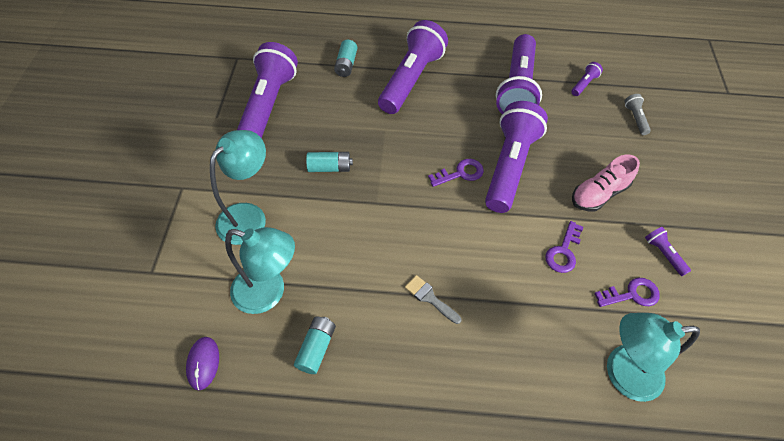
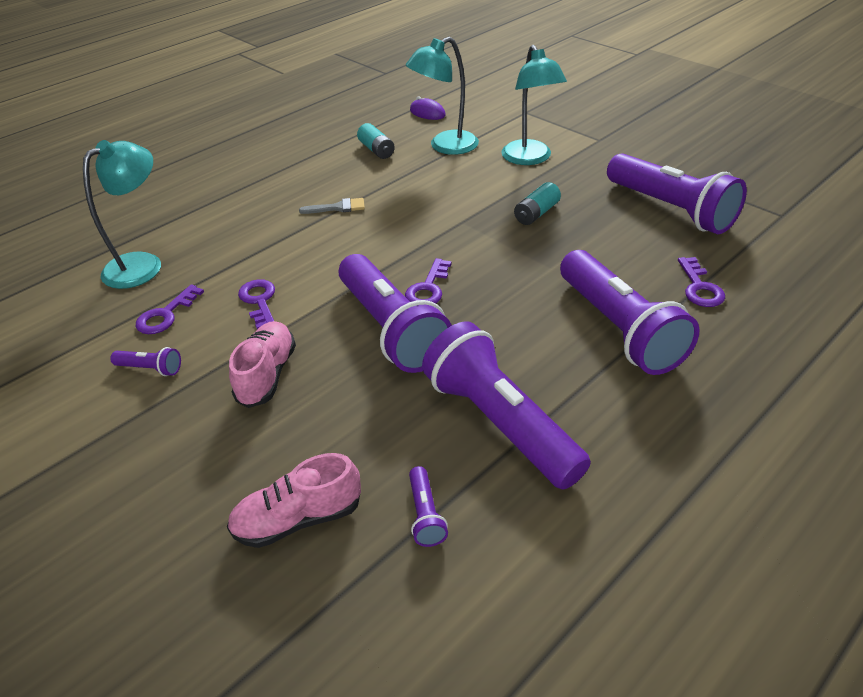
camera: 135 degrees right, 15 degrees down
(346, 65) = (699, 288): turquoise battery -> purple key
(635, 118) = (298, 519): grey flashlight -> pink shoe

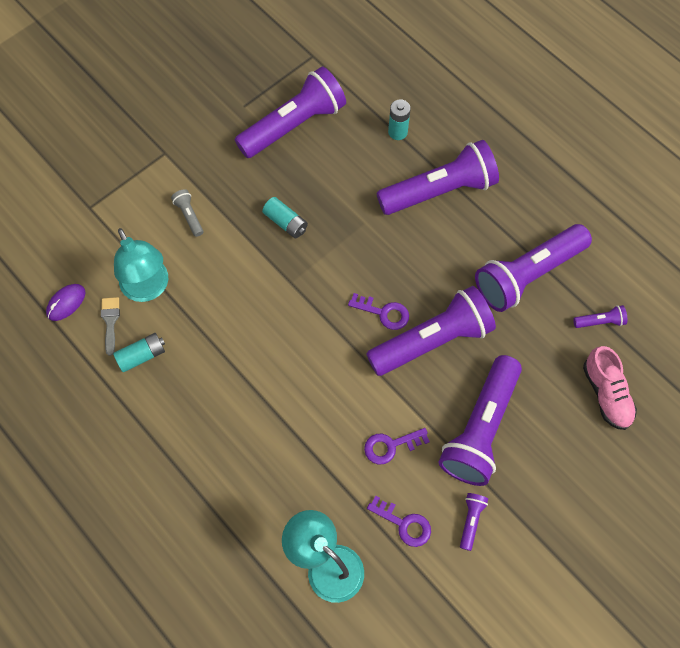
camera: 90 degrees left, 25 degrees up
(267, 375) = (480, 428): pink shoe -> purple flashlight
(337, 208) = (251, 389): grey brush -> grey brush (110, 321)
(530, 159) = (189, 216): turquoise lamp -> grey flashlight
(699, 288) = (397, 132): purple key -> turquoise battery

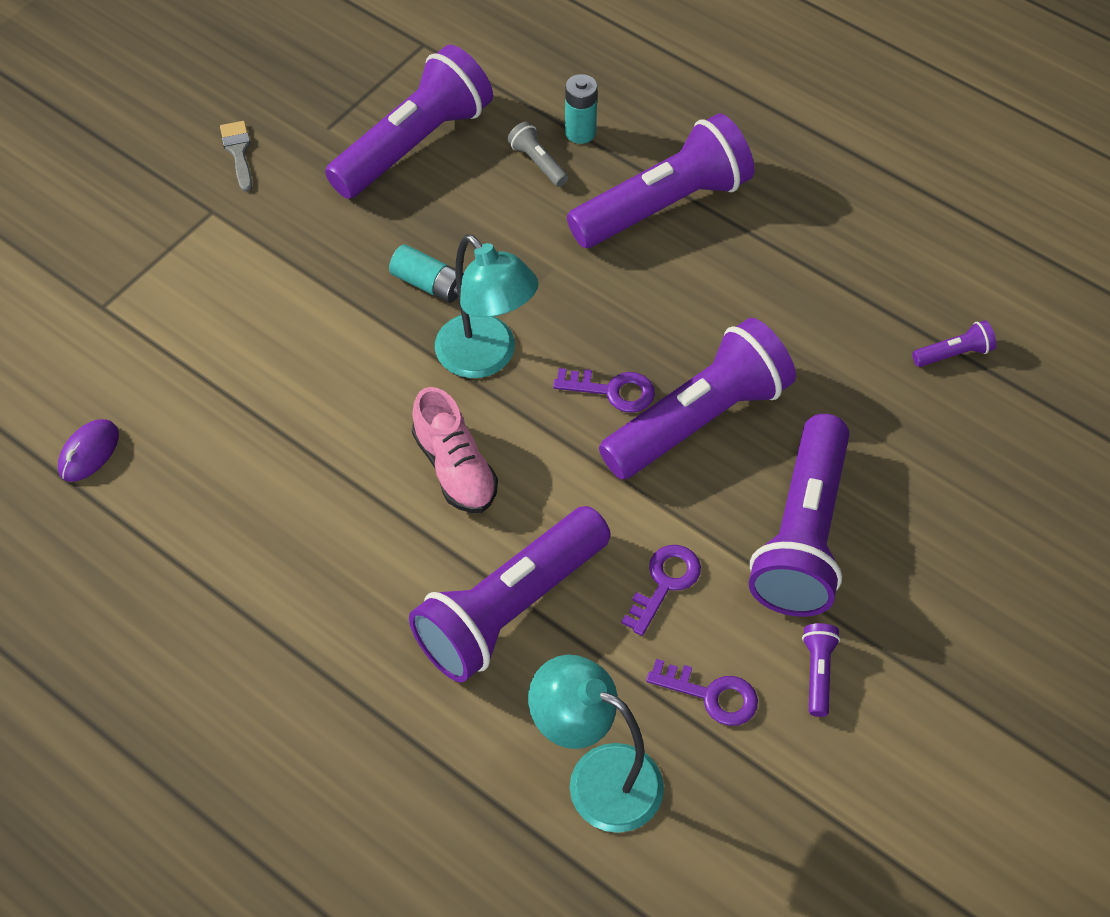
camera: 10 degrees left, 10 degrees down
(110, 321) = (168, 469): grey brush -> grey brush (238, 152)
(142, 355) = (230, 512): turquoise battery -> none
(148, 289) = (223, 411): turquoise lamp -> turquoise lamp (486, 358)
(189, 216) = (270, 296): grey flashlight -> grey flashlight (538, 162)
(390, 446) = (665, 583): purple key -> purple key turned 150 degrees clockwise
(527, 274) = (826, 303): purple flashlight -> purple flashlight (509, 608)
(606, 394) = (988, 455): pink shoe -> pink shoe (455, 468)

